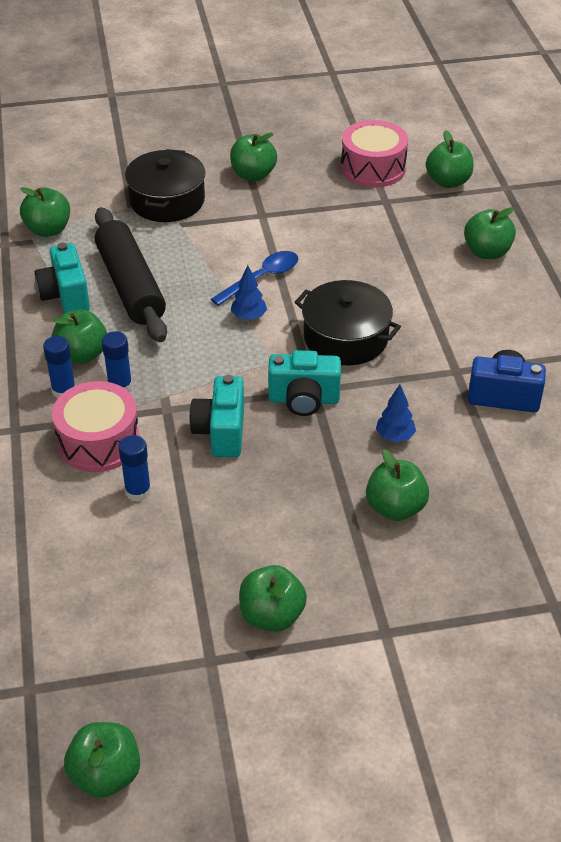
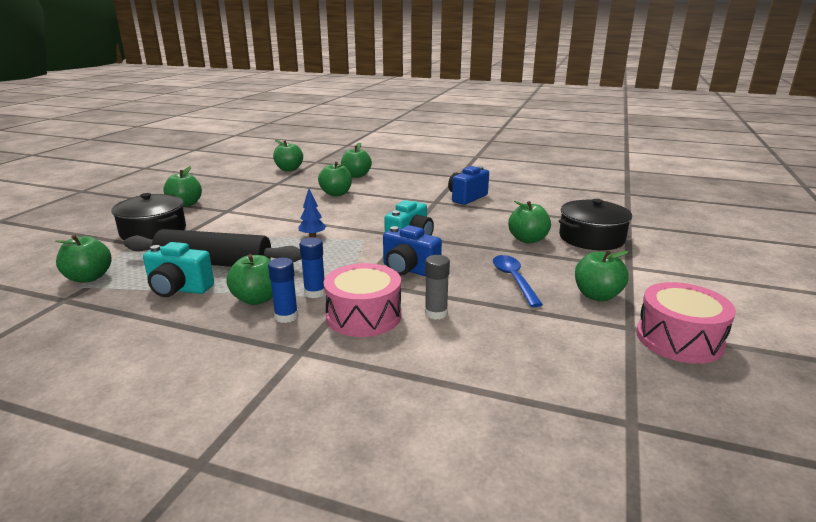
camera: 60 degrees left, 20 degrees down
(106, 774) = (743, 404): green apple -> green apple (336, 194)
(138, 491) = (436, 313): blue glue stick -> grey glue stick
(221, 432) = (409, 270): turquoise camera -> blue camera
(261, 278) = (284, 224): blue spoon -> blue spoon (514, 280)
(345, 338) = (372, 217): black pot -> black pot (591, 238)
(373, 168) = (245, 179): pink drum -> pink drum (679, 339)
(394, 436) = (469, 226): blue tree -> none

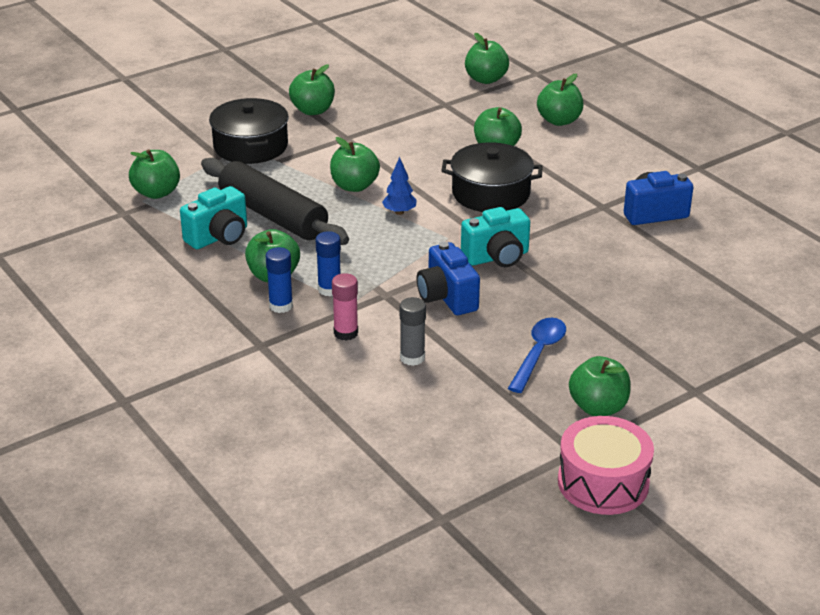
camera: 35 degrees right, 10 degrees up
(179, 289) = (219, 237): turquoise camera -> turquoise camera turned 90 degrees counterclockwise
(363, 316) = (346, 333): pink drum -> pink glue stick
(527, 239) = (633, 309): green apple -> green apple (354, 186)
(591, 238) = (717, 337): black pot -> black pot (491, 193)

